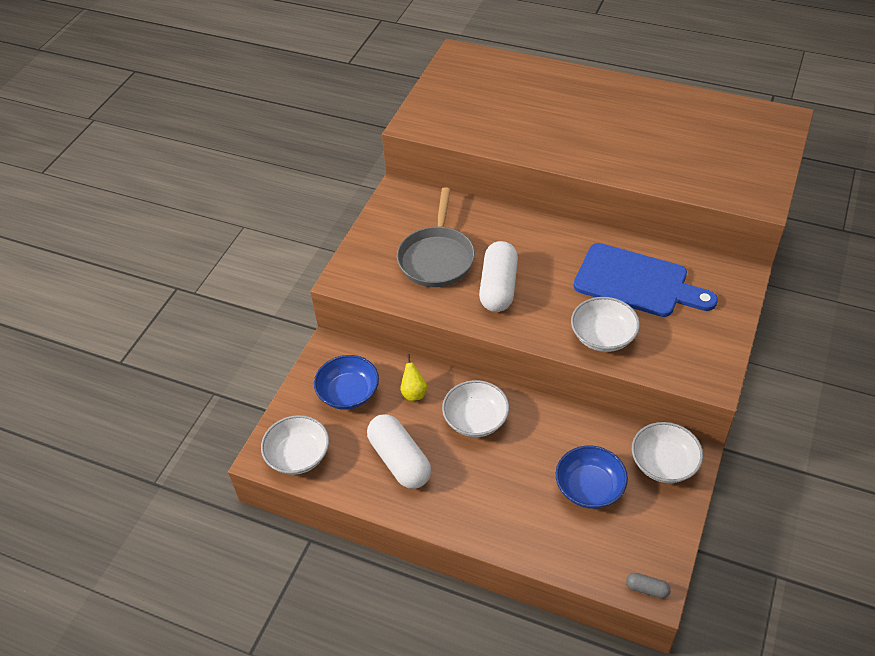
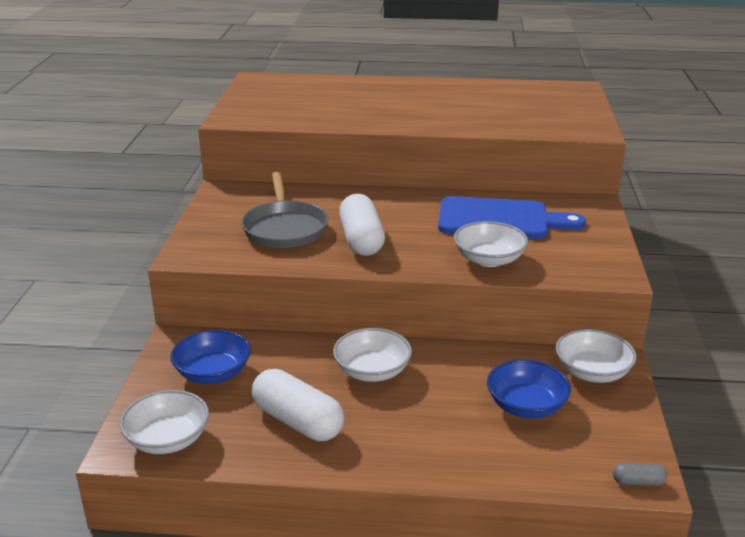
camera: 20 degrees left, 20 degrees down
(414, 393) = (291, 361): yellow pear -> none

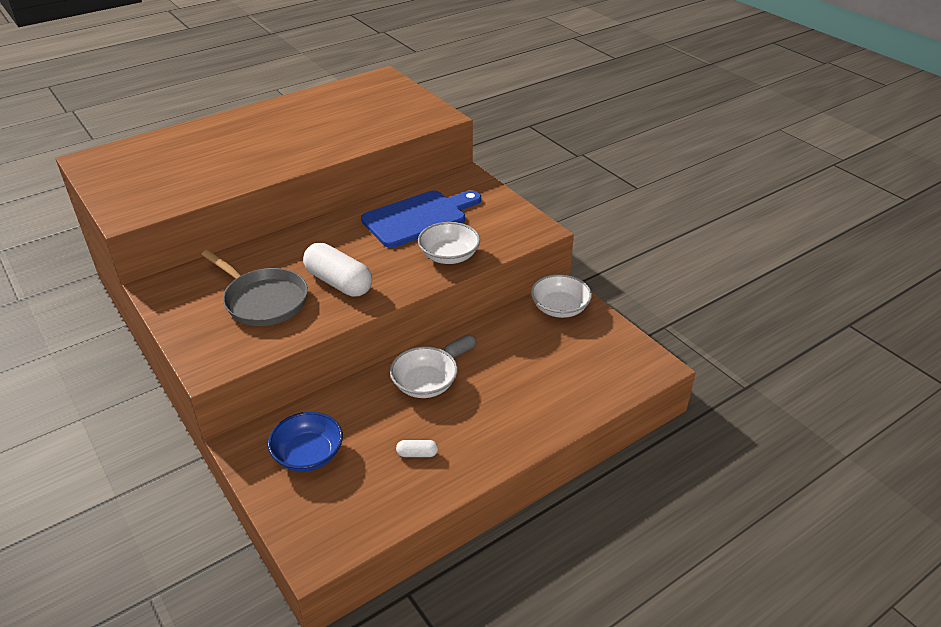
camera: 40 degrees left, 10 degrees up
(167, 439) = (339, 527): white bowl -> none
(297, 421) = (417, 454): white capsule -> white capsule, size x0.44
(526, 406) = (547, 354): blue bowl -> none
(638, 482) = (654, 370): grey capsule -> grey capsule (460, 351)

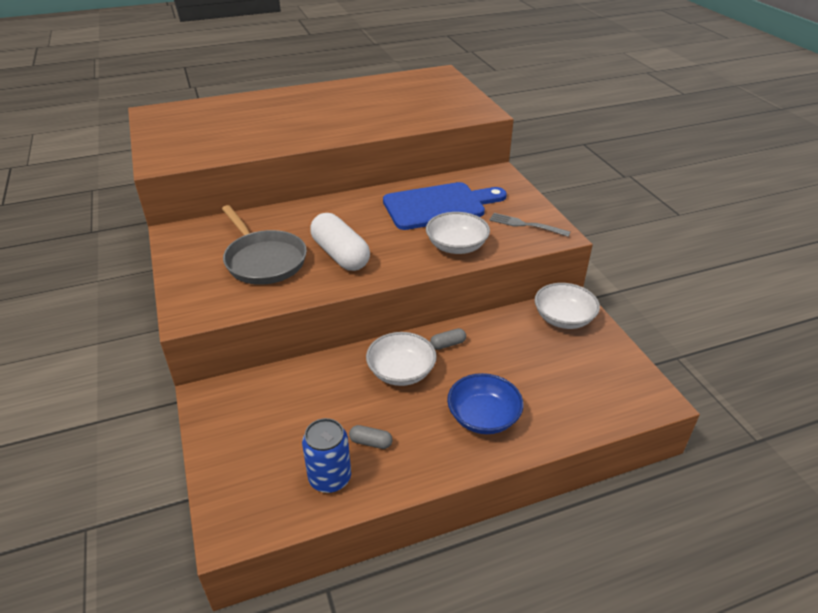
camera: 15 degrees right, 0 degrees up
(308, 455) = (264, 420): blue bowl -> blue bowl (483, 417)
(390, 492) = (330, 478): none -> blue can
(417, 454) = (371, 442): white capsule -> grey capsule
(508, 225) = (526, 225): none -> grey fork

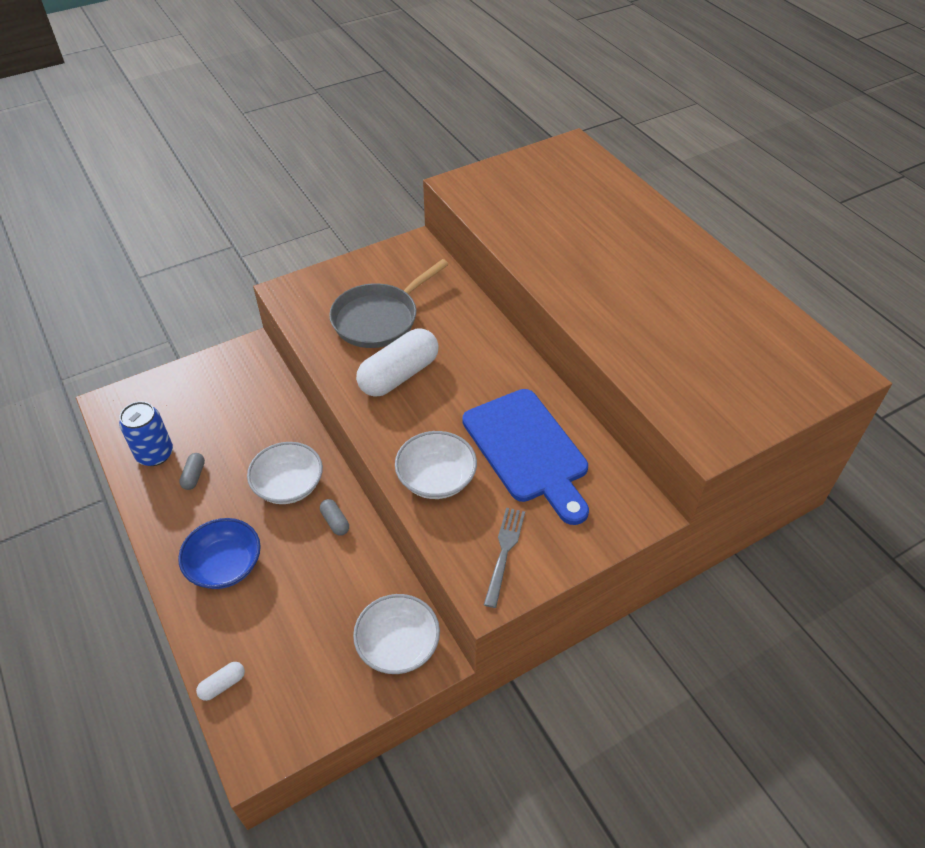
camera: 80 degrees right, 10 degrees up
(601, 418) = (222, 685): none -> white capsule

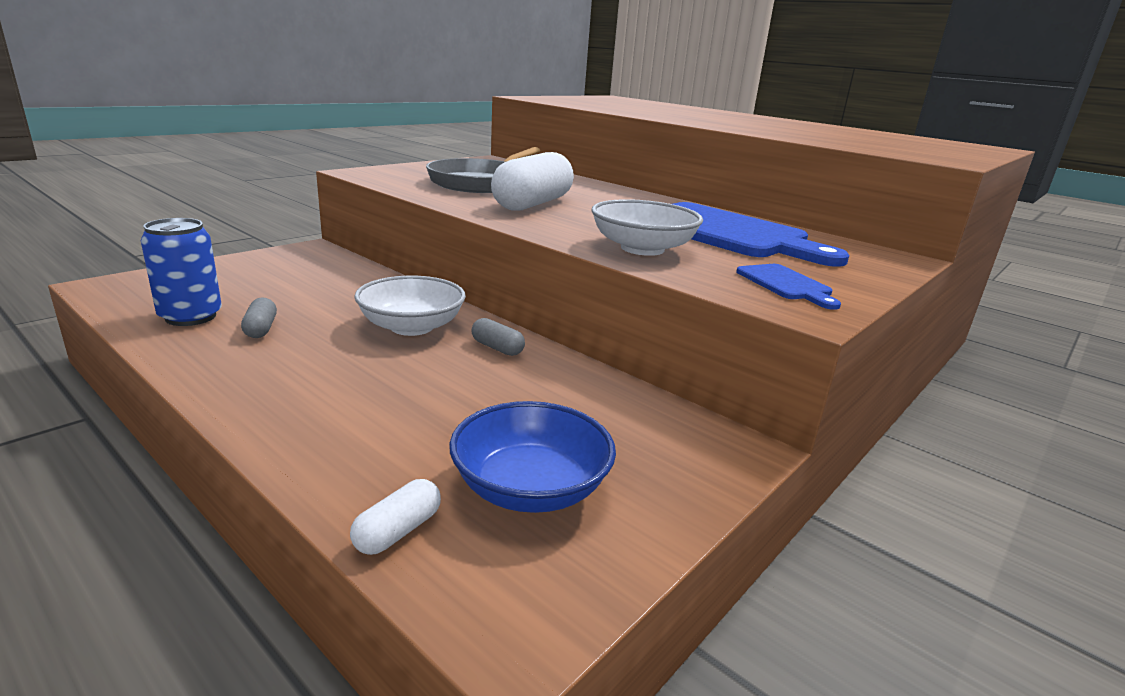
camera: 20 degrees left, 25 degrees down
(225, 565) = (343, 398): blue bowl -> blue bowl (530, 488)
(398, 645) = (676, 441): white bowl -> none
(504, 552) = (786, 284): grey fork -> blue cutting board

